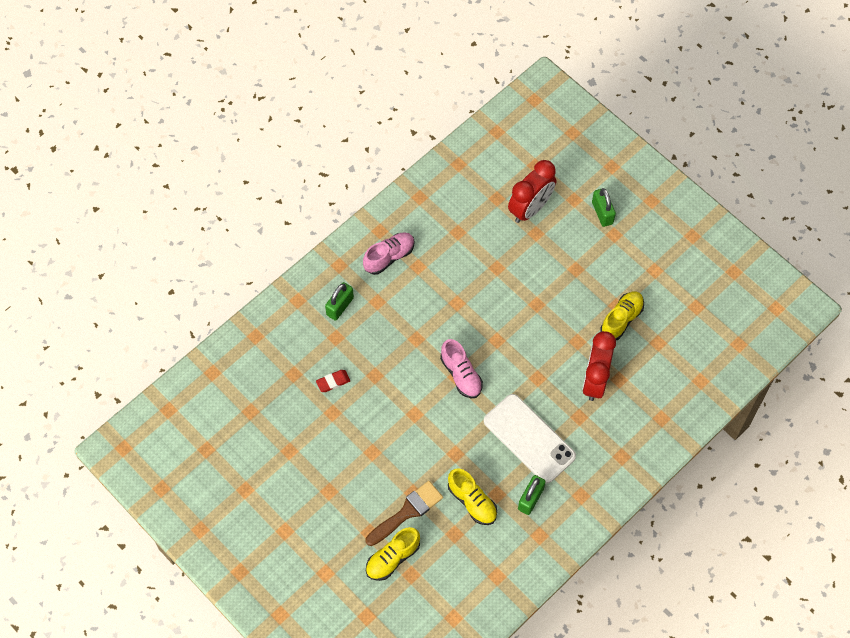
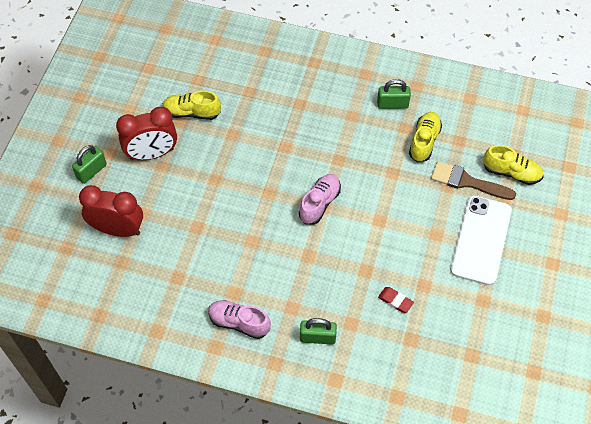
camera: 120 degrees left, 5 degrees down
(529, 438) = (343, 128): white phone -> white phone (481, 240)
(595, 380) = (260, 107): red clock -> red clock (152, 154)

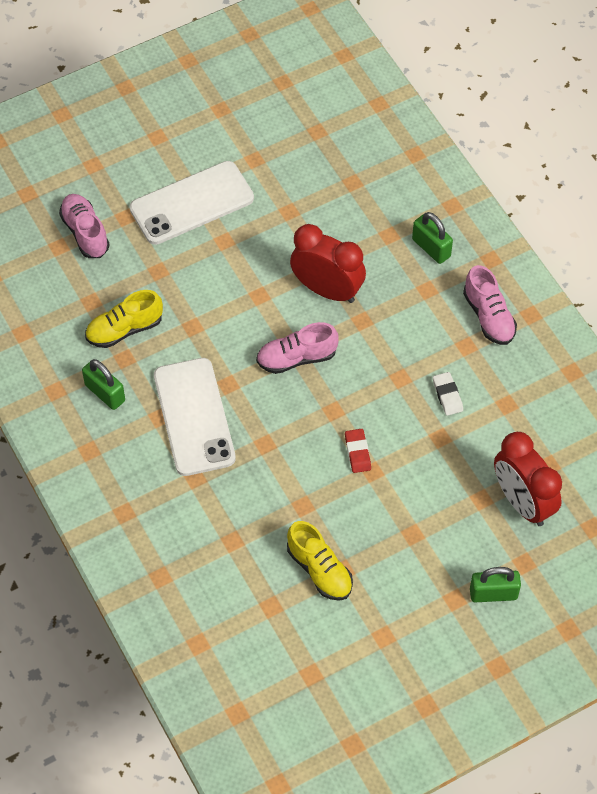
camera: 135 degrees left, 0 degrees up
(152, 154) = (410, 557): red clock -> red clock (327, 290)
(216, 253) = (447, 395): none -> white eraser
(335, 130) = (194, 417): none -> white phone
(395, 301) = (329, 220): red eraser -> red eraser (357, 452)
(467, 182) = (136, 259): brown brush -> none
(511, 172) = (85, 232): yellow shoe -> pink shoe

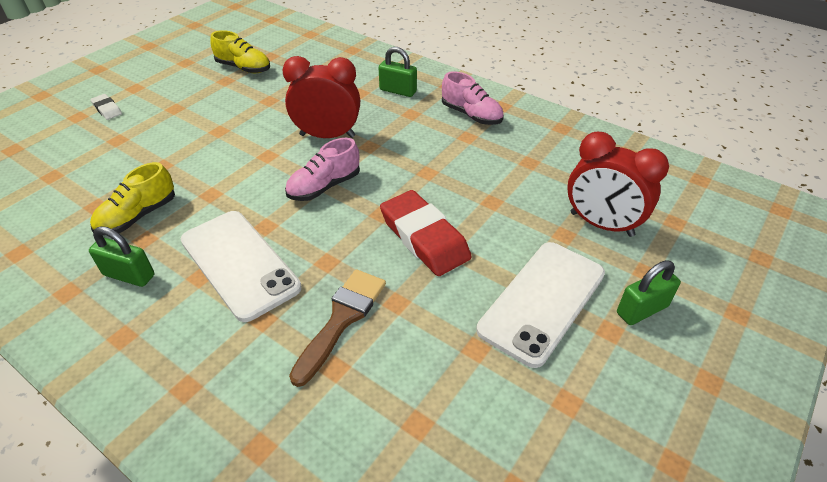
camera: 25 degrees left, 15 degrees down
(85, 232) = (78, 159): pink shoe -> none
(191, 203) = (179, 116): white phone -> white phone (542, 301)
(254, 503) = (341, 319): none -> brown brush
(319, 570) = (451, 359): yellow shoe -> yellow shoe (243, 68)
(357, 452) = (424, 238): red eraser -> red eraser, size x2.13
(447, 395) = (476, 171): white eraser -> white eraser (107, 109)

